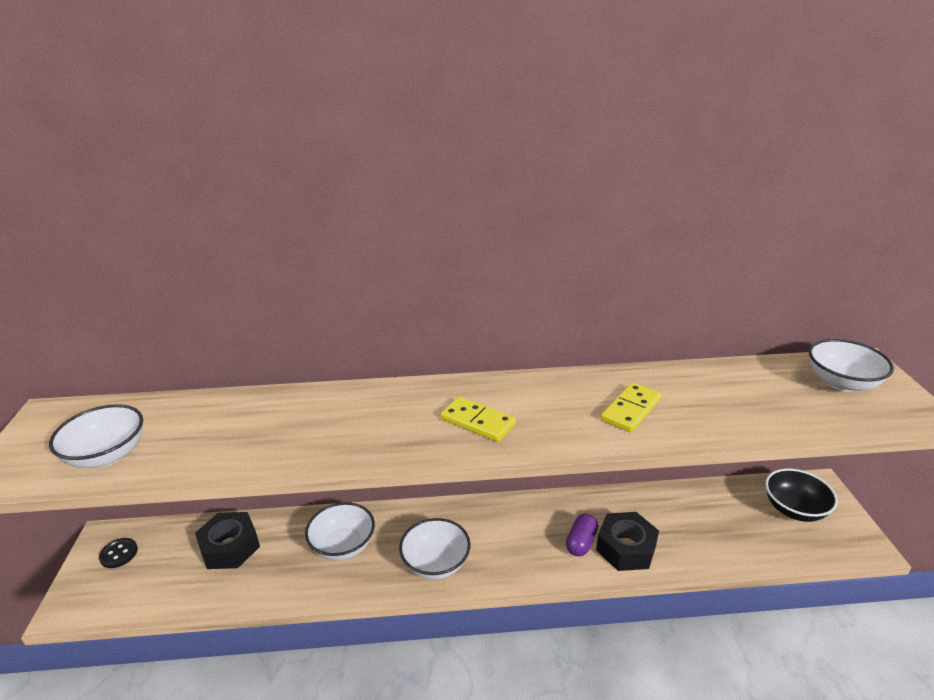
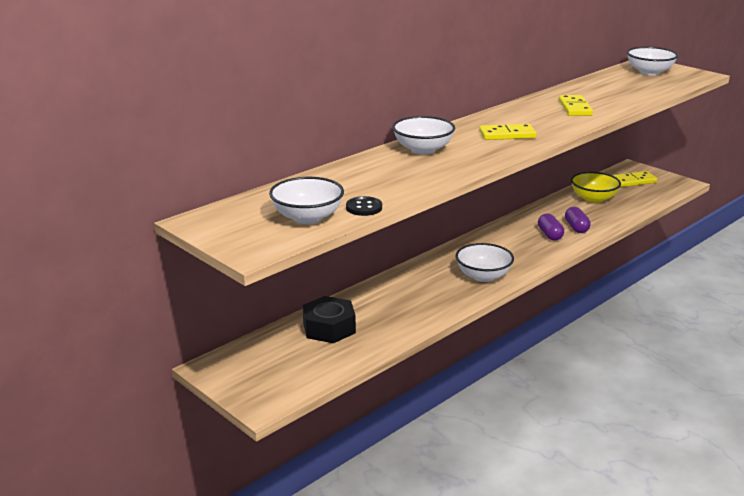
camera: 40 degrees left, 5 degrees down
(119, 554) = (244, 368): black button -> black button (364, 208)
(343, 546) = (410, 294): white bowl -> white bowl (423, 149)
(626, 548) = (576, 228): black nut -> purple capsule
(704, 512) = (593, 198): none -> yellow bowl
(794, 509) = (633, 181): black bowl -> yellow domino

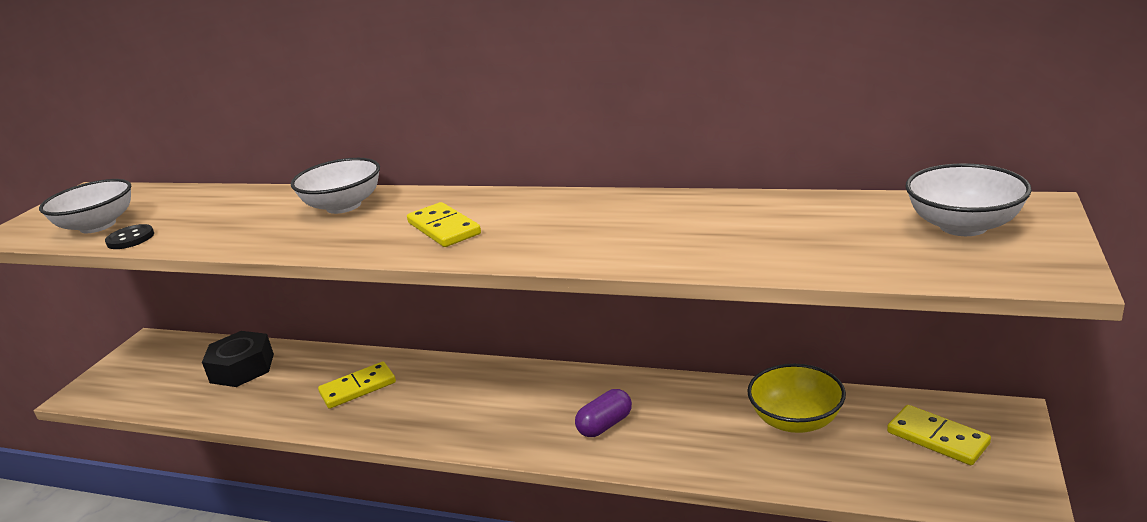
camera: 65 degrees right, 0 degrees up
(483, 276) = (425, 417): white bowl -> none
(575, 108) = (629, 231): yellow domino -> yellow domino (358, 388)
(576, 228) = (657, 440): purple capsule -> none

